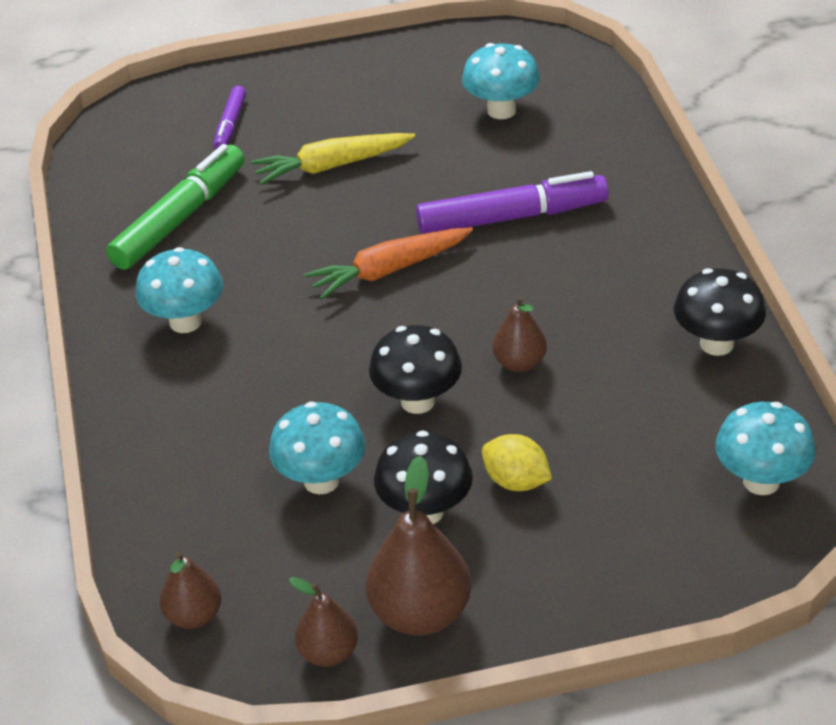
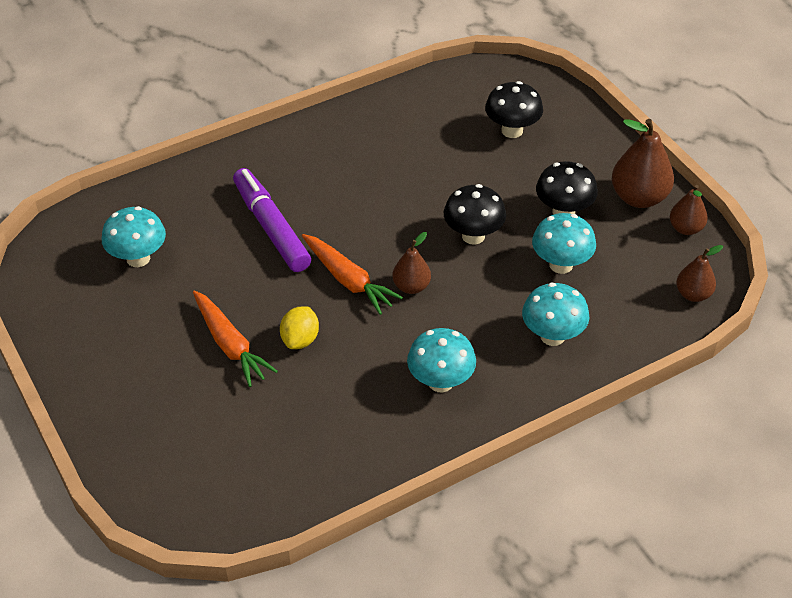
camera: 110 degrees left, 5 degrees up
(179, 219) = (321, 426): green marker -> none
(230, 124) = (183, 431): purple marker -> none
(331, 166) = (230, 345): yellow carrot -> orange carrot
(516, 481) = (522, 178): yellow lemon -> yellow lemon (300, 339)
(519, 363) = (420, 196): brown pear -> brown pear (411, 286)
(716, 343) = (372, 115): black mushroom -> black mushroom (512, 130)
(761, 481) = (480, 85): turquoise mushroom -> turquoise mushroom (552, 336)

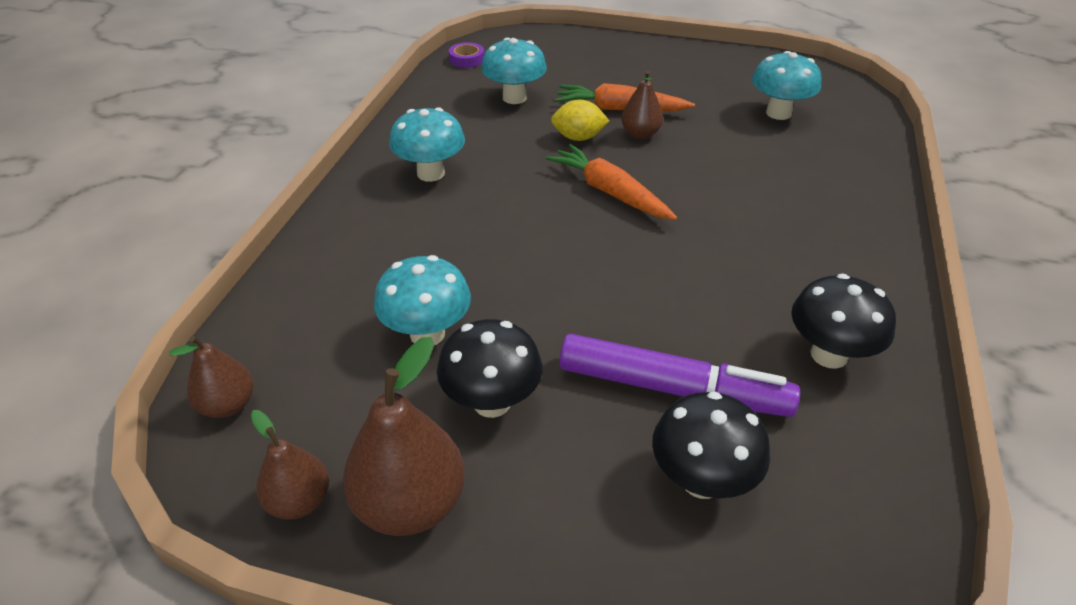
camera: 135 degrees right, 5 degrees down
(254, 511) = (467, 59): none -> purple tape
(271, 228) = (737, 188): purple marker -> purple marker (671, 388)
(300, 339) = (578, 137): yellow lemon -> yellow lemon turned 60 degrees counterclockwise
(348, 280) = (609, 192): orange carrot -> orange carrot turned 45 degrees clockwise
(411, 286) = (550, 220): brown pear -> brown pear (640, 134)
(473, 236) = (558, 301): black mushroom -> black mushroom (829, 355)
(552, 336) = (365, 260): turquoise mushroom -> turquoise mushroom (514, 98)

